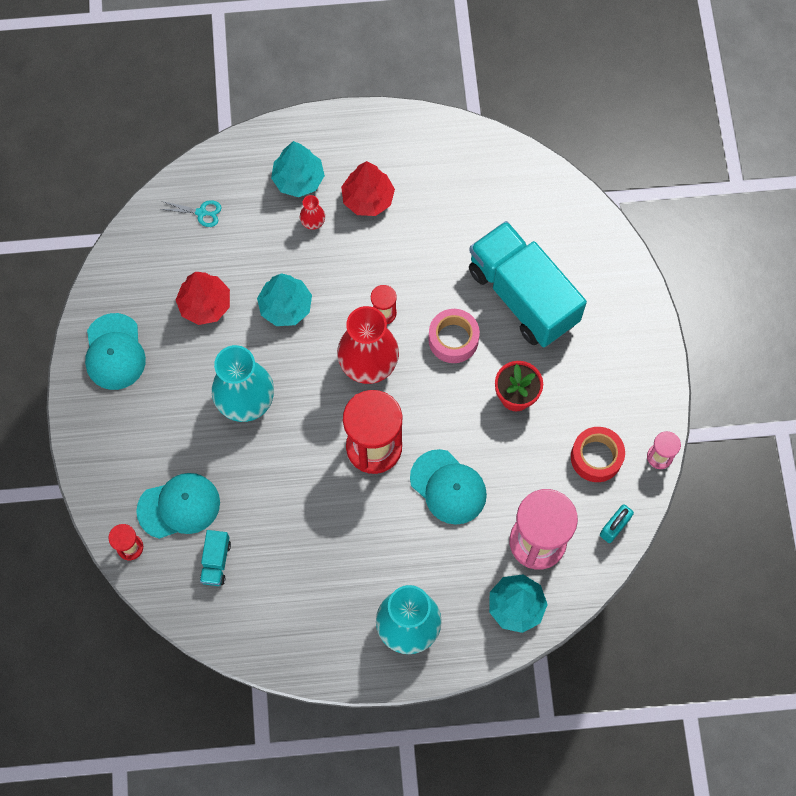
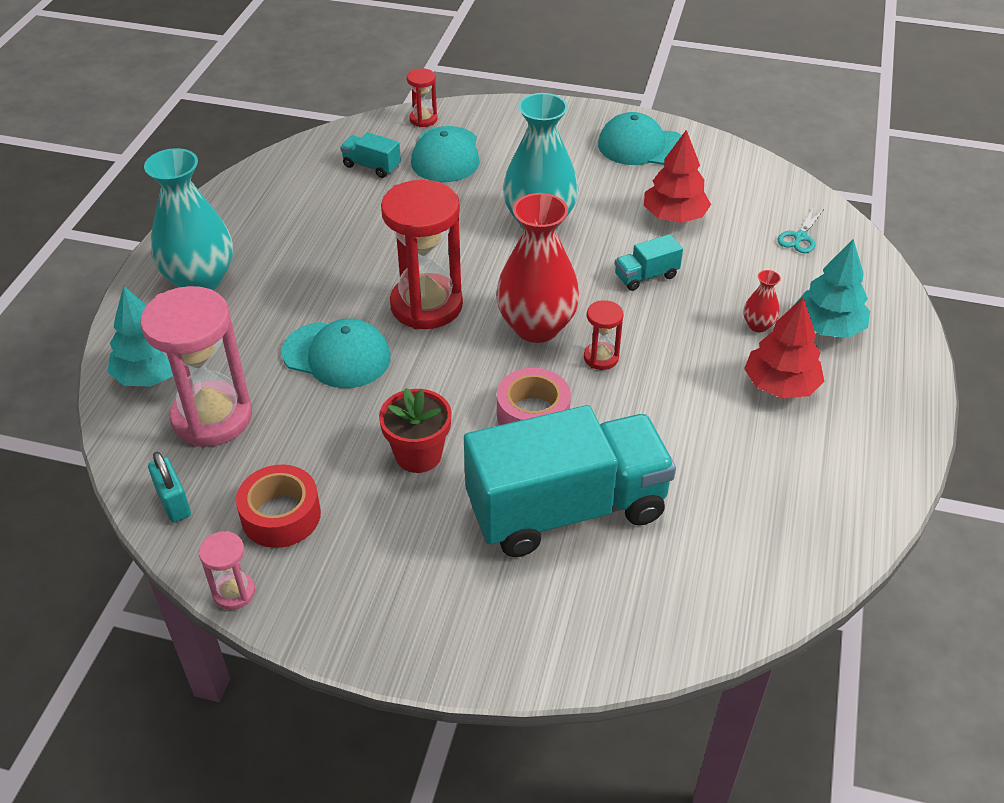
camera: 110 degrees right, 25 degrees down
(285, 306) = (646, 276): turquoise tree -> turquoise truck
(448, 487) = (337, 355): turquoise cap -> turquoise cap turned 135 degrees counterclockwise

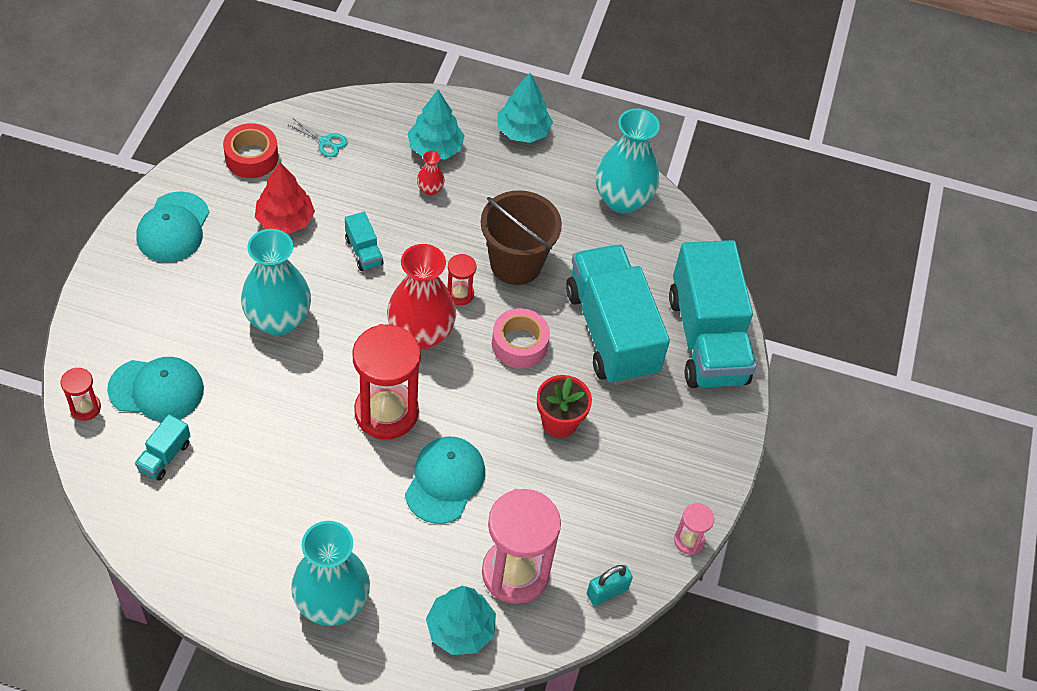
camera: 95 degrees left, 10 degrees up
(281, 515) = (618, 514): red tape -> red tape (251, 157)
(571, 626) = (707, 339): none -> turquoise truck
(661, 408) = (516, 263): none -> brown bucket
(780, 385) = (495, 189): red tree -> none
(809, 523) = (622, 199): none -> turquoise vase
(895, 410) = (523, 131): none -> turquoise tree

